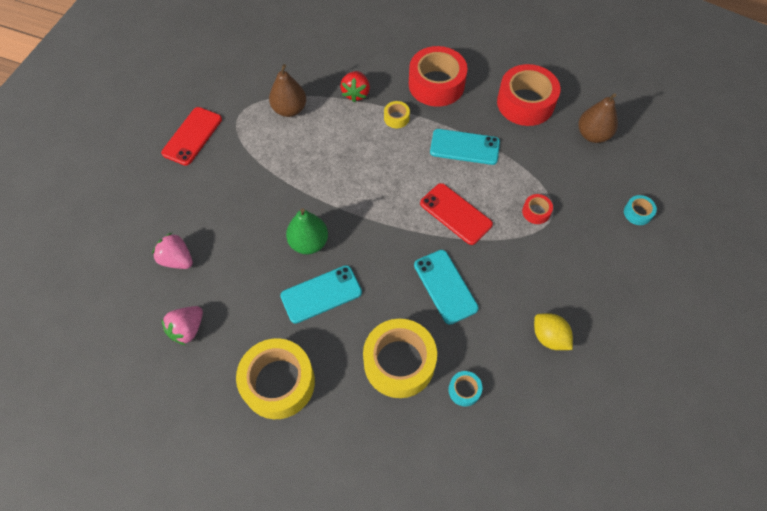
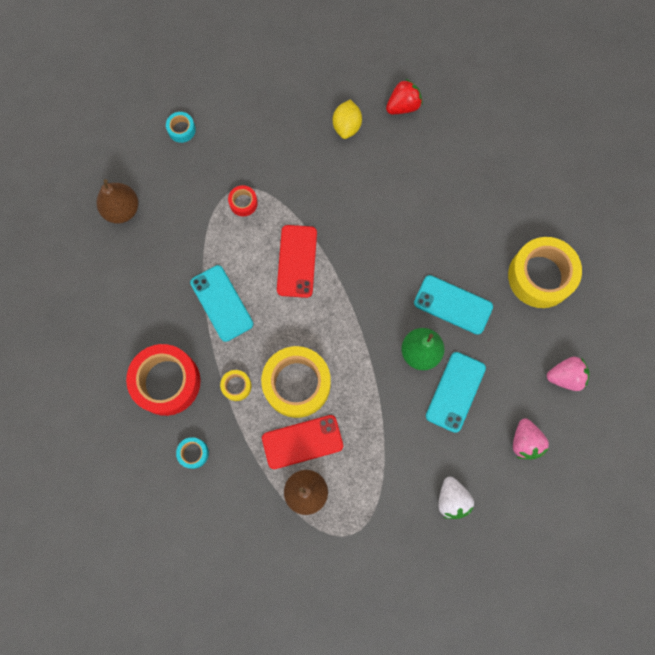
camera: 130 degrees left, 15 degrees up
(192, 136) = (409, 554): red phone -> red phone (302, 442)
(195, 184) = (452, 499): none -> white strawberry
(356, 93) = (237, 447): red strawberry -> red strawberry (403, 106)
(399, 362) = (454, 209): yellow tape -> yellow tape (297, 384)
(445, 286) = (368, 222): turquoise phone -> turquoise phone (455, 392)
(464, 390) = (434, 153): turquoise tape -> turquoise tape (193, 453)
(525, 103) = (127, 287): red tape -> none

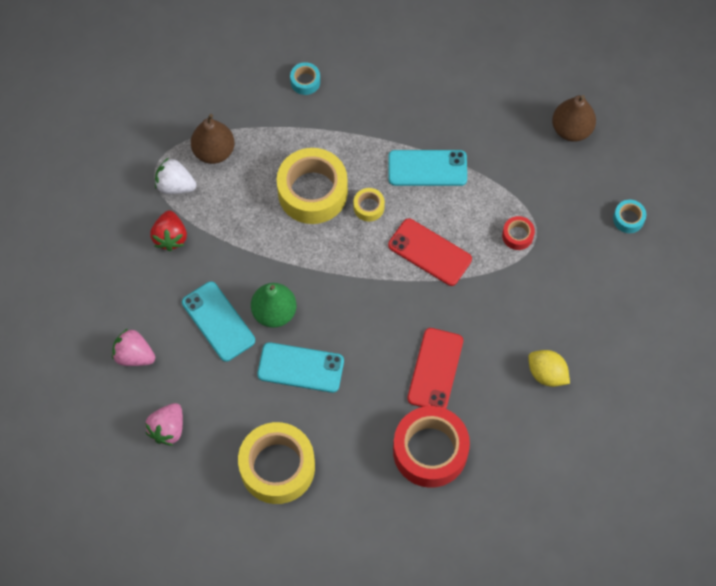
camera: 120 degrees right, 10 degrees down
(167, 382) = (381, 90): red tape -> red tape (430, 451)
(236, 386) = (342, 143): yellow tape -> yellow tape (368, 207)
(302, 442) = (258, 170): red phone -> red phone (435, 369)
(403, 106) = (539, 442): red strawberry -> red strawberry (170, 237)
(452, 499) = (128, 263): white strawberry -> white strawberry (175, 185)
(453, 305) = (300, 367): turquoise phone -> turquoise phone turned 45 degrees clockwise

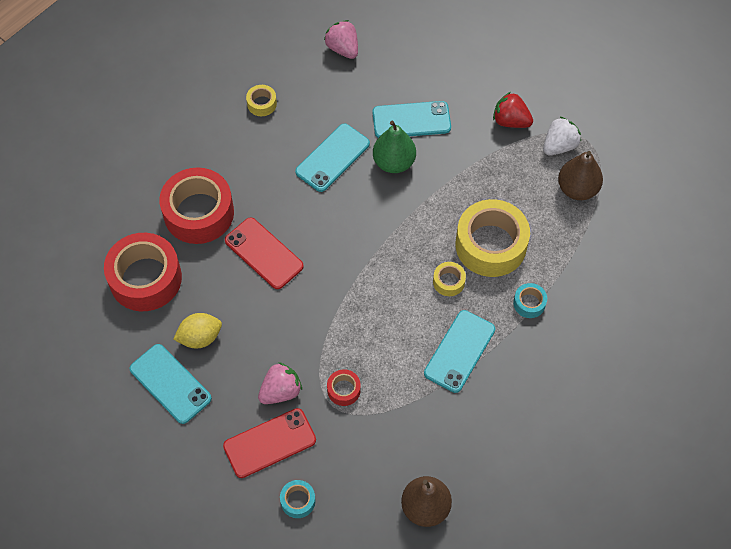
camera: 120 degrees right, 5 degrees down
(134, 355) = (419, 53): pink strawberry -> pink strawberry (280, 391)
(277, 467) = (262, 104): yellow tape -> yellow tape, size x0.44
(305, 81) = (612, 296): turquoise tape -> turquoise tape (529, 303)
(429, 252) = (374, 307): red phone -> red phone (269, 443)
(523, 455) = (145, 278): none -> red tape
(602, 371) = (170, 383): none -> turquoise phone

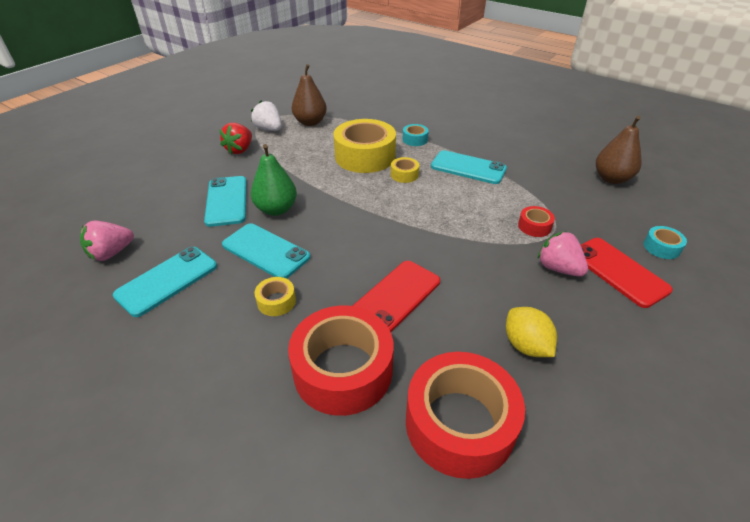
camera: 95 degrees left, 20 degrees down
(170, 383) = (601, 369): turquoise phone -> turquoise phone (167, 280)
(262, 104) = (171, 320): yellow tape -> yellow tape (276, 301)

